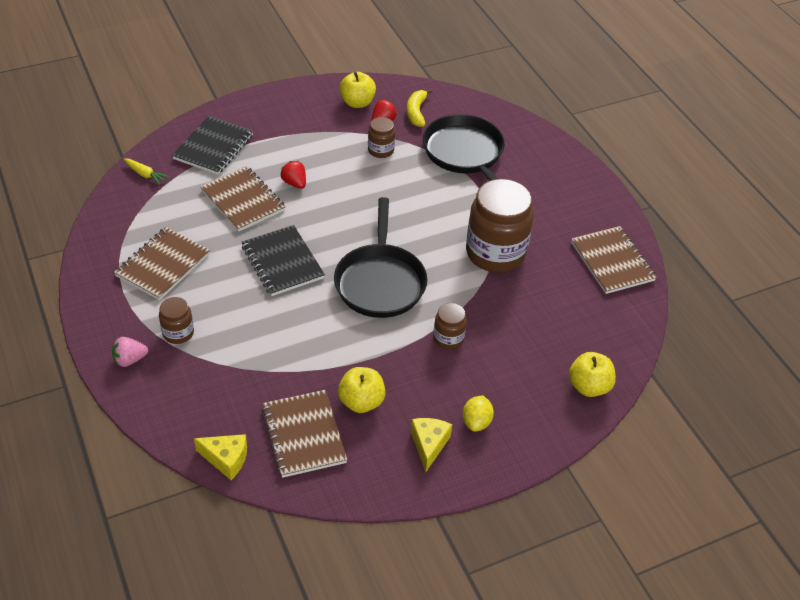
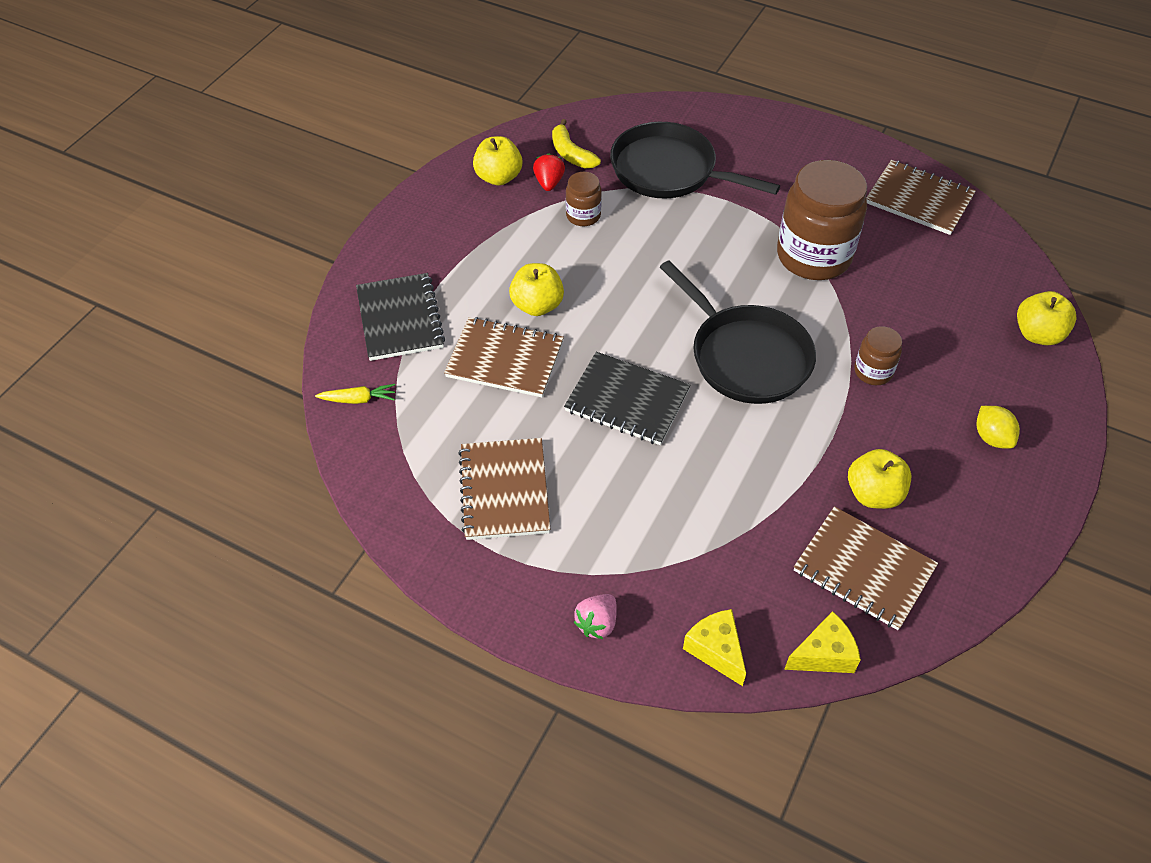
camera: 35 degrees left, 5 degrees up
(178, 333) = (612, 555): brown jar -> none
(294, 183) = (537, 305): red strawberry -> yellow apple
(429, 445) = (981, 492): yellow cheese -> yellow cheese (716, 650)

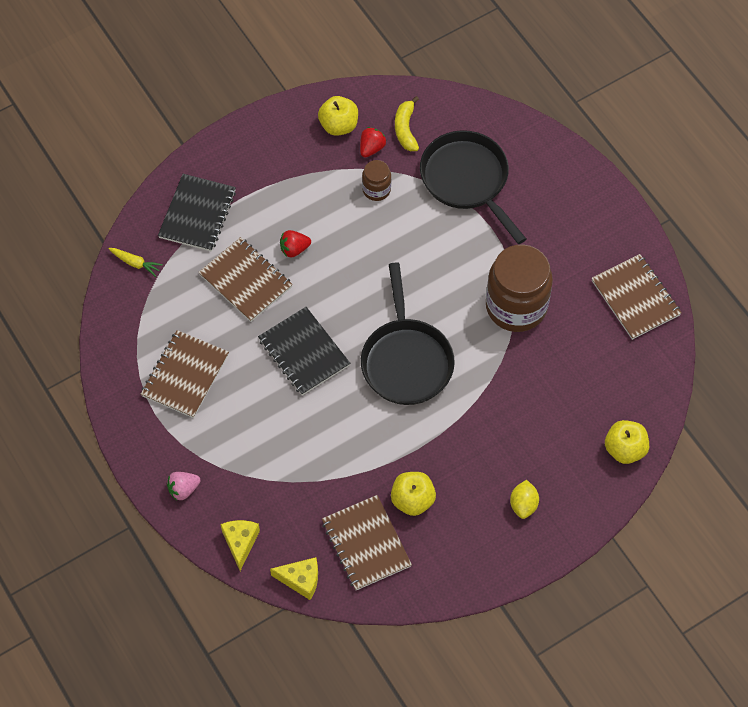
camera: 30 degrees right, 10 degrees up
(537, 305) = (294, 249): yellow apple -> red strawberry
(873, 372) = (483, 416): brown jar -> none

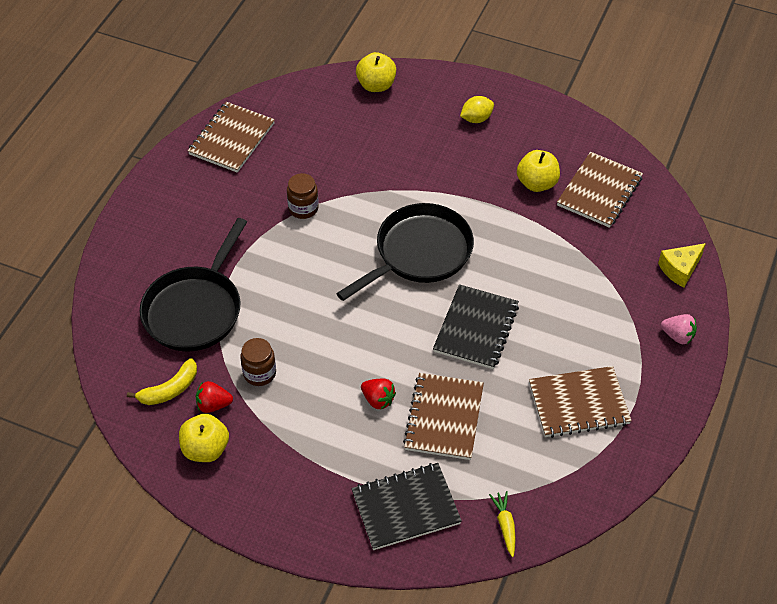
camera: 125 degrees left, 10 degrees down
(301, 580) = (668, 214): yellow cheese -> none
(516, 306) = (303, 208): brown jar -> brown jar, size x0.48

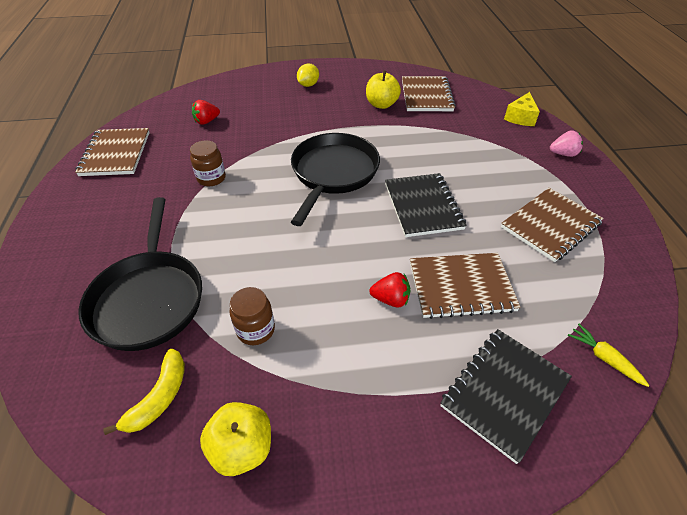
camera: 30 degrees left, 5 degrees down
(213, 405) = (223, 389): red strawberry -> red strawberry (207, 121)
(376, 85) = (220, 89): yellow apple -> none
(444, 418) = (461, 287): brown notebook -> brown notebook turned 75 degrees counterclockwise

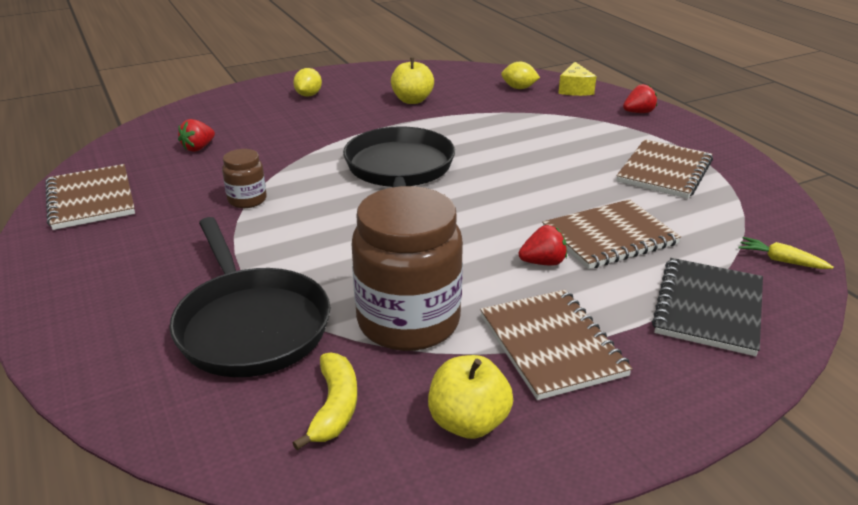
camera: 20 degrees left, 15 degrees down
(255, 330) = (408, 321): brown jar -> brown jar, size x2.10
(423, 206) = (523, 180): black notebook -> none
(426, 96) = (459, 85): brown notebook -> brown notebook (551, 345)
(473, 107) = (519, 88): none -> yellow lemon
(563, 154) = (638, 112): pink strawberry -> red strawberry

